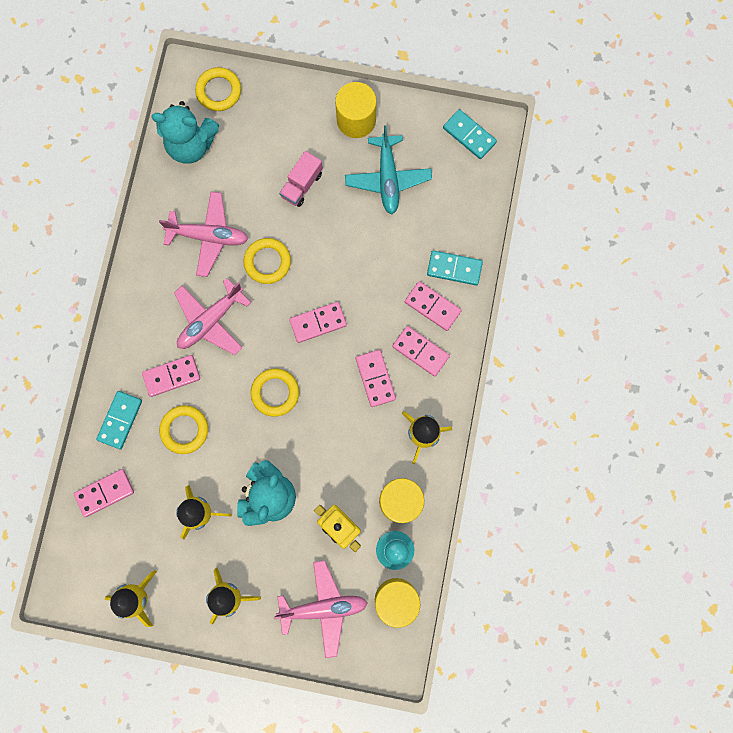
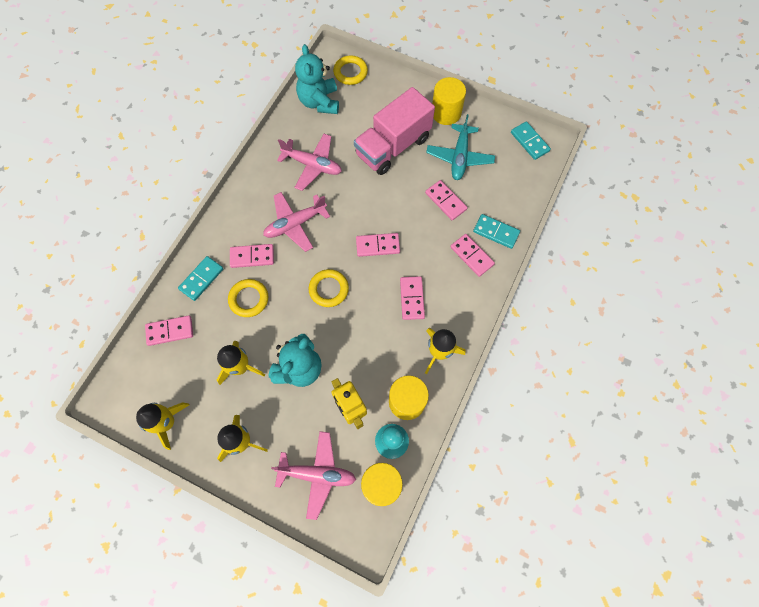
camera: 15 degrees right, 10 degrees down
(191, 145) = (319, 102): turquoise teddy bear -> turquoise teddy bear turned 60 degrees clockwise
(267, 262) = (351, 193): yellow ring -> none
(302, 185) = (393, 146): pink truck -> pink truck, size x2.05
(420, 351) = (454, 287): pink domino -> pink domino (445, 201)

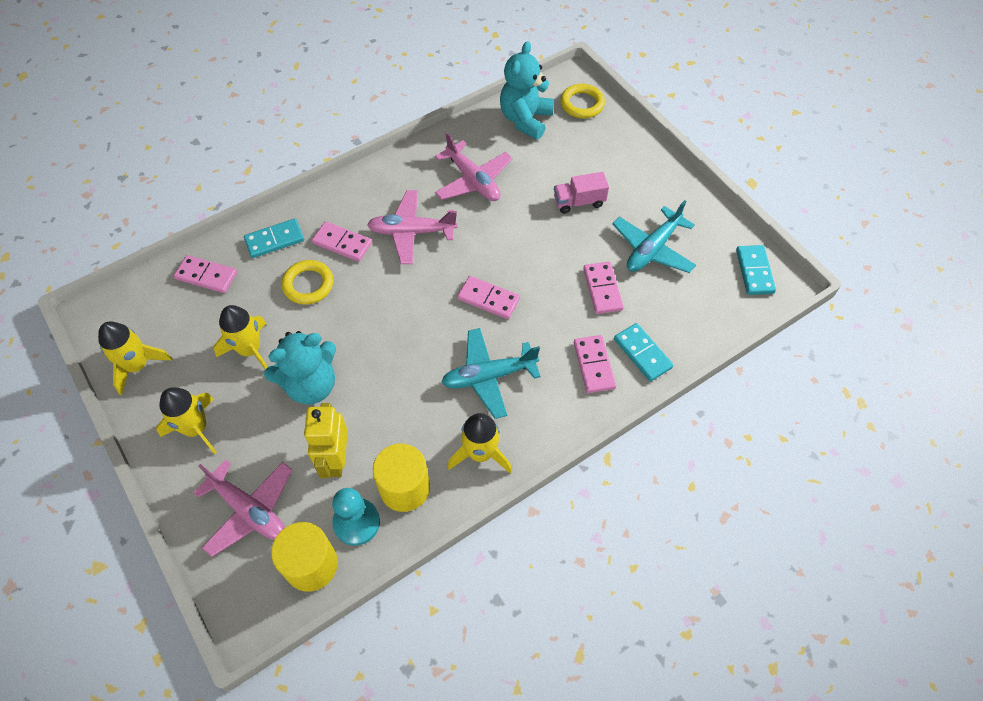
camera: 30 degrees right, 10 degrees down
(329, 289) = (401, 318): yellow ring -> none
(393, 146) = (579, 202): pink truck -> pink truck, size x0.49
(412, 298) = (489, 376): pink domino -> turquoise plane
(446, 113) = (668, 193): yellow cylinder -> none

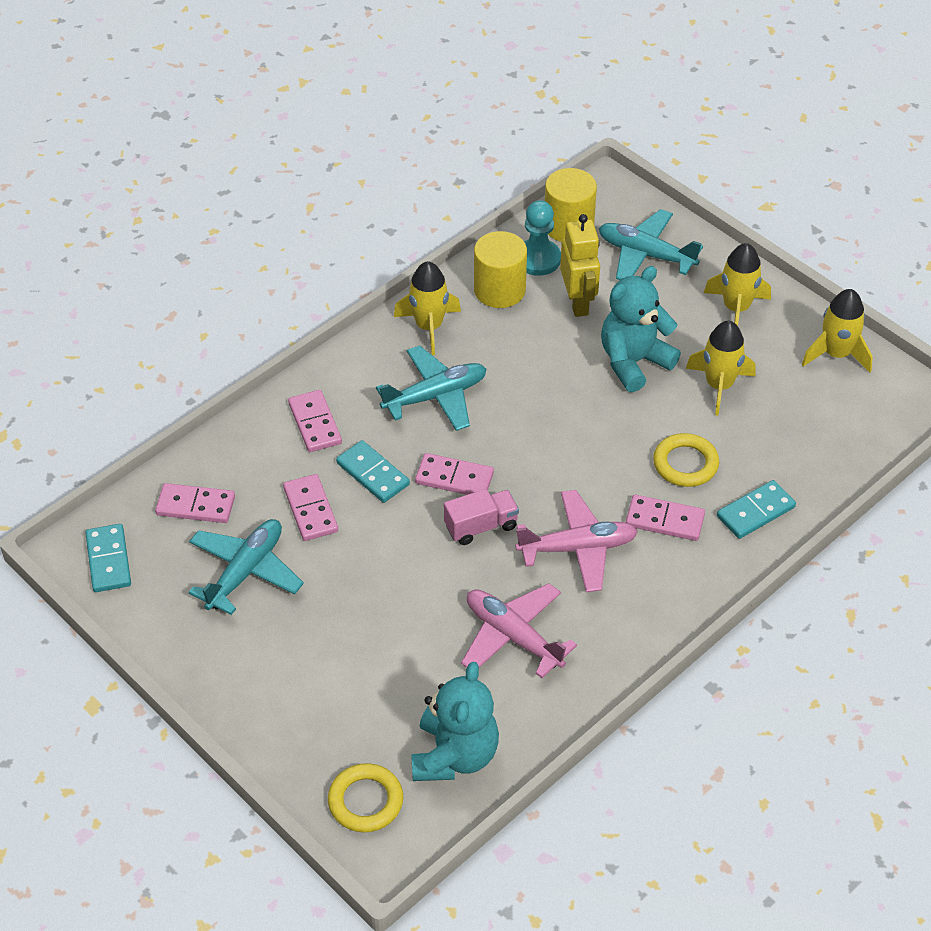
camera: 170 degrees right, 10 degrees down
(206, 276) = (817, 456): pink domino -> pink domino (195, 506)
(249, 510) = (645, 254): pink plane -> turquoise plane
(579, 202) = (353, 625): pink truck -> pink truck (481, 526)
(642, 353) = (257, 443): turquoise domino -> turquoise domino (372, 474)

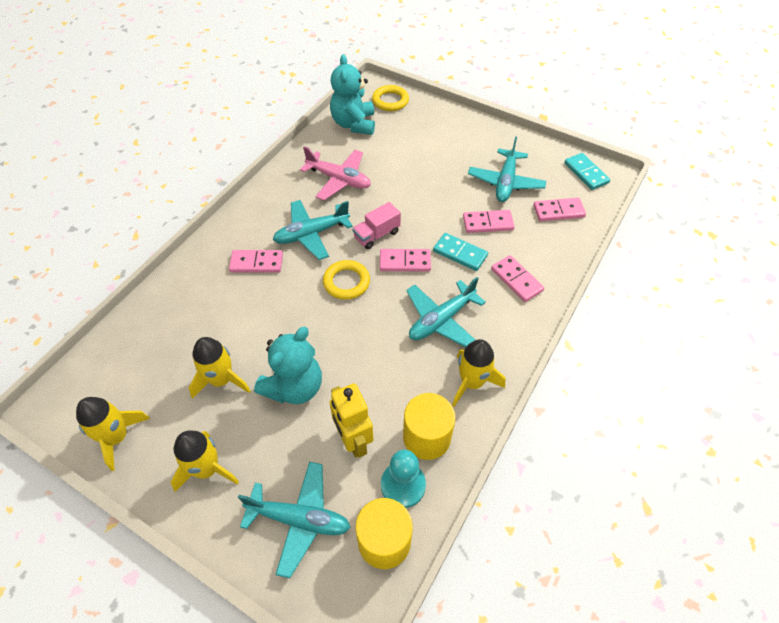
camera: 165 degrees right, 5 degrees up
(310, 510) = (488, 223): pink domino -> pink domino turned 60 degrees counterclockwise
(578, 548) = (311, 234): pink plane -> turquoise plane
(685, 464) = (245, 306): yellow ring -> yellow ring (346, 282)
(755, 512) = (193, 281): turquoise domino -> none

